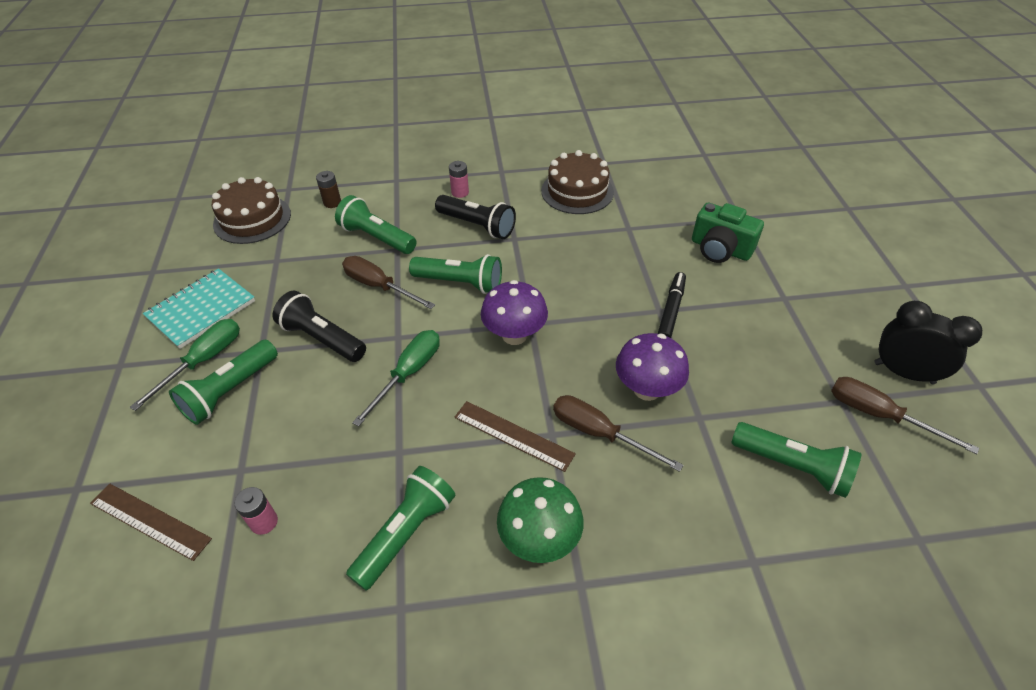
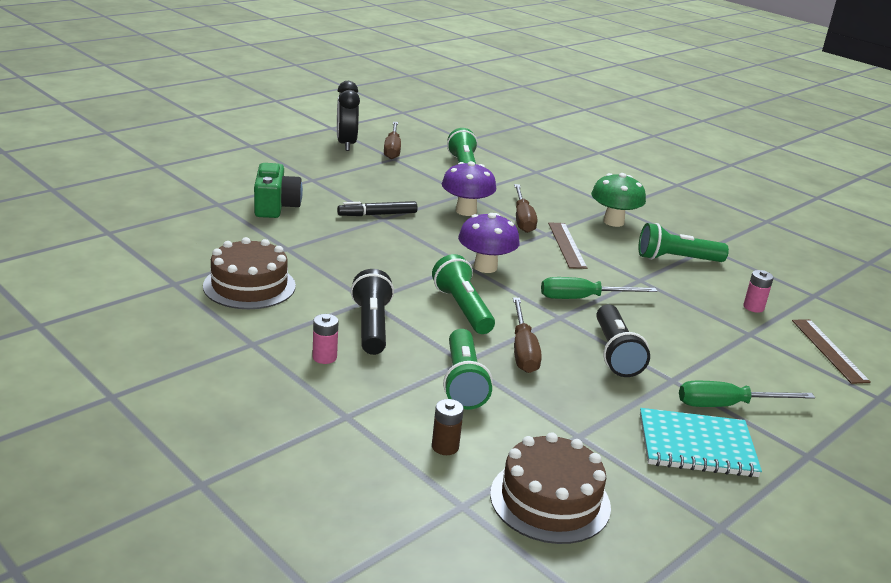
camera: 130 degrees left, 20 degrees down
(230, 391) = (722, 373): green flashlight -> none

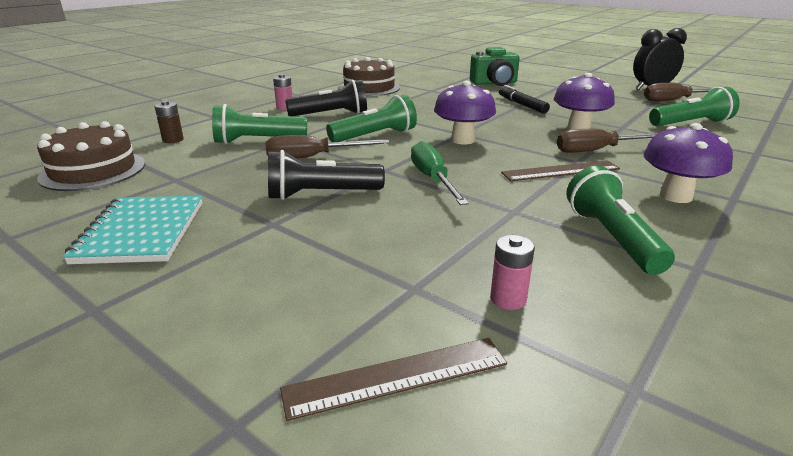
camera: 85 degrees right, 0 degrees up
(613, 222) = (675, 196): green mushroom -> purple mushroom
(727, 405) = (217, 255): green screwdriver -> none

